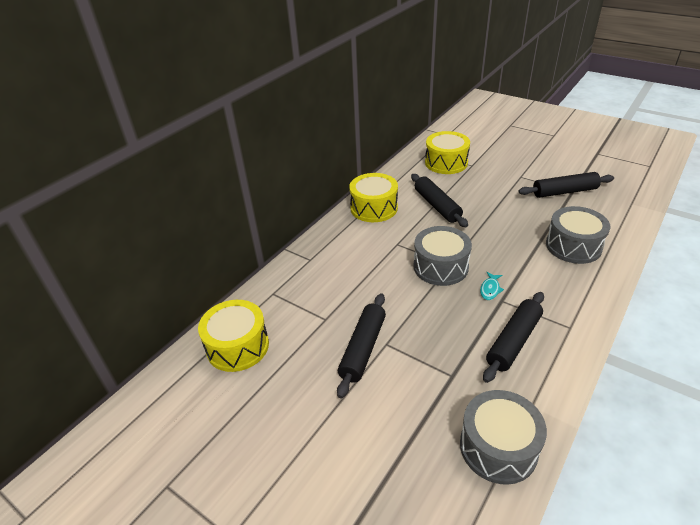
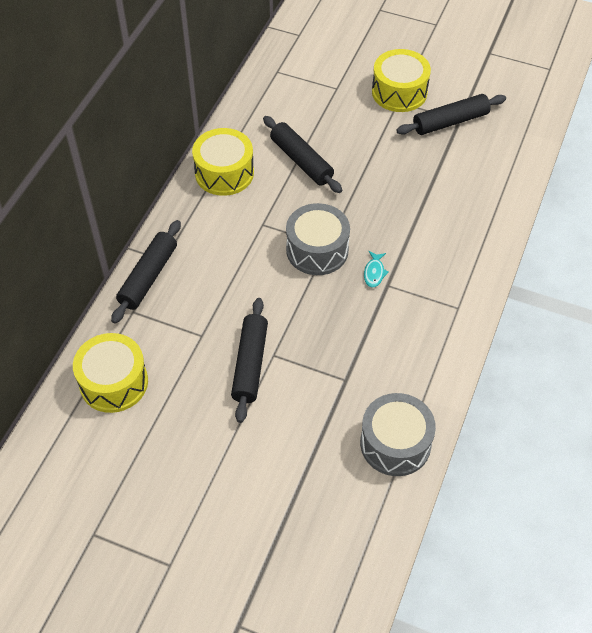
camera: 15 degrees left, 15 degrees up
(446, 163) = (303, 87): yellow drum -> yellow drum (399, 92)
(513, 341) = (402, 332): black rolling pin -> black rolling pin (148, 277)
(573, 246) = (461, 202): grey drum -> none

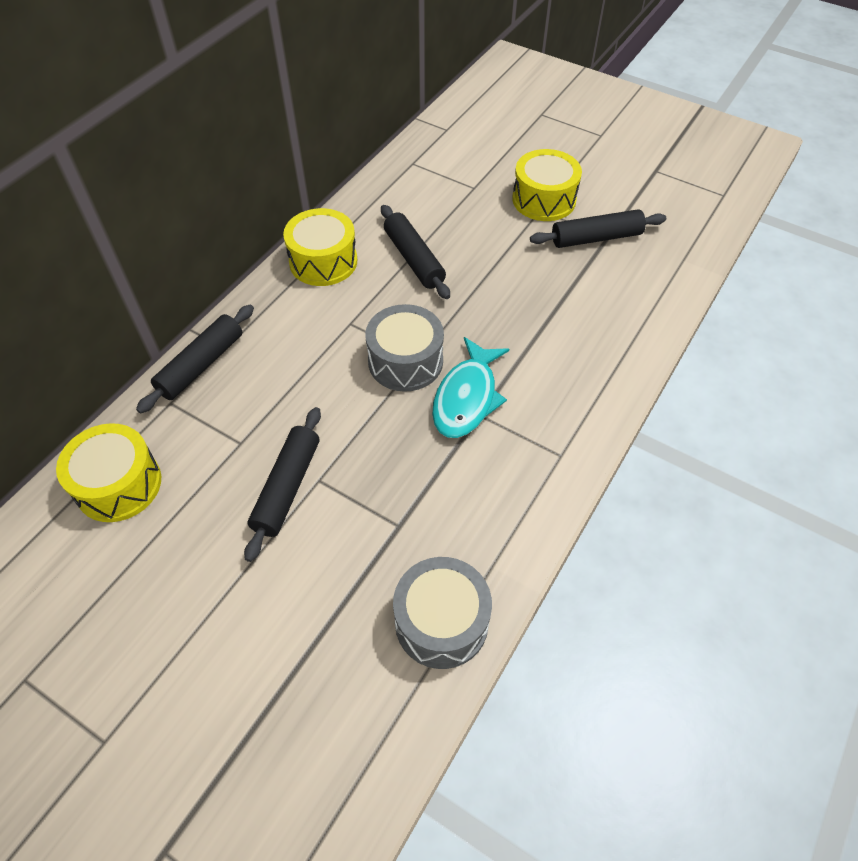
camera: 10 degrees right, 0 degrees up
(374, 273) = (467, 397): turquoise fish -> turquoise fish, size x2.28

